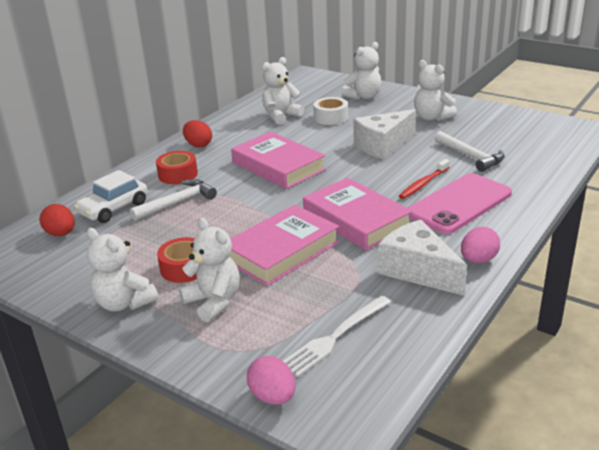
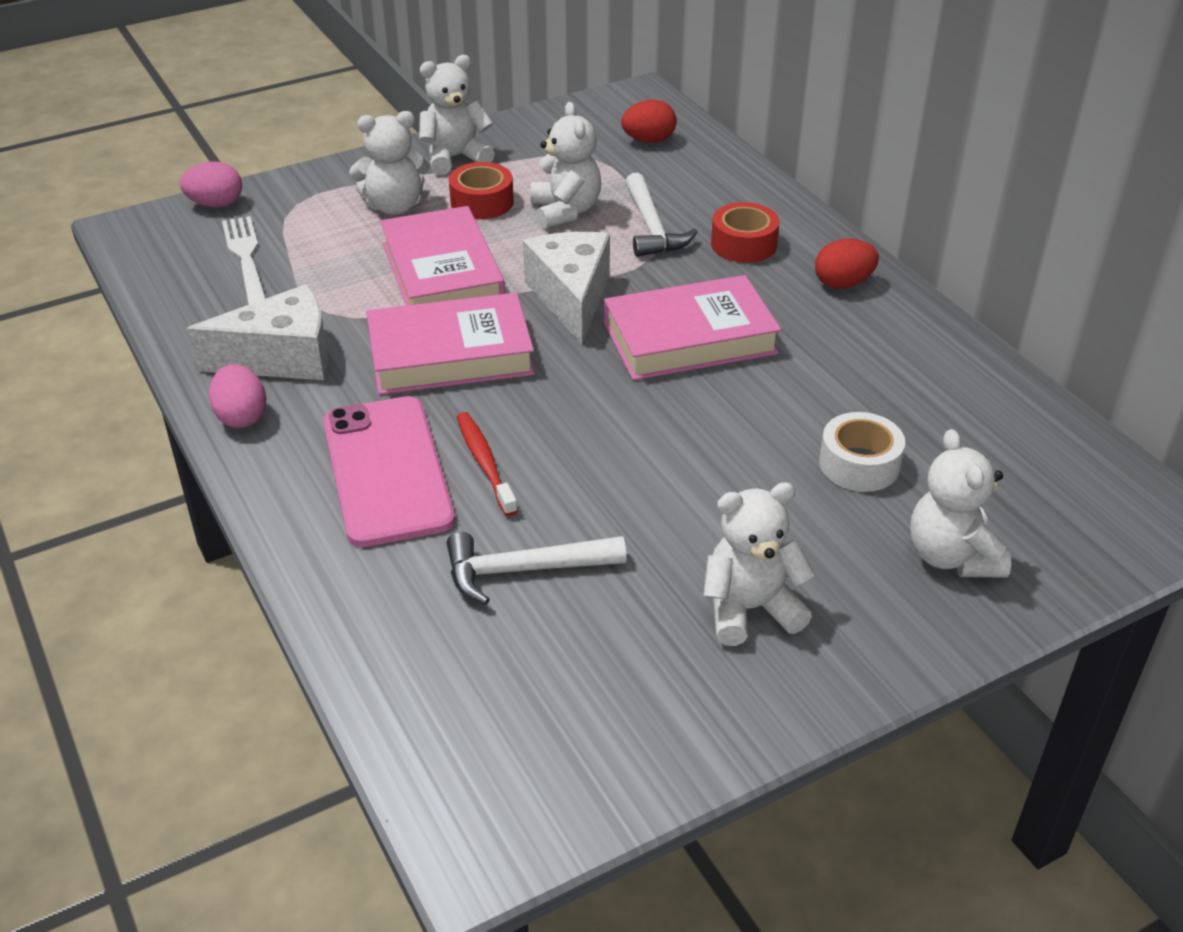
camera: 115 degrees right, 10 degrees up
(114, 208) = (682, 181): white car -> none
(281, 116) = (913, 404): white teddy bear -> white teddy bear (565, 211)
(383, 145) = (670, 479): white cheese -> white cheese (571, 297)

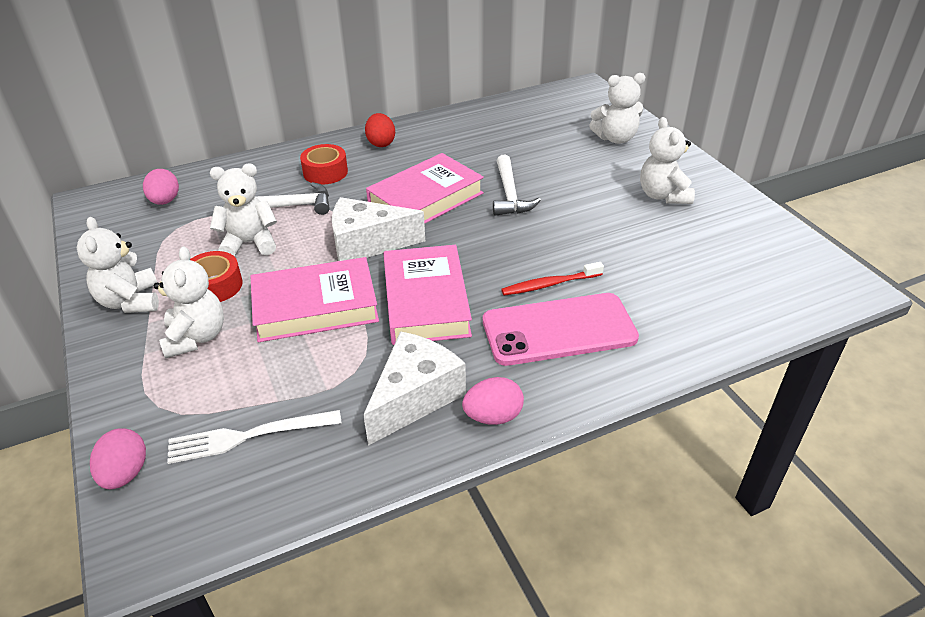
camera: 85 degrees left, 0 degrees up
(282, 358) = (415, 397): white cheese -> white cheese turned 45 degrees clockwise
(524, 570) = (647, 269): white hammer -> white hammer (510, 194)
(648, 140) = (165, 201): red egg -> pink egg
(689, 338) = (426, 199): pink book -> pink book turned 60 degrees clockwise
(859, 464) = (548, 155): white tape -> none

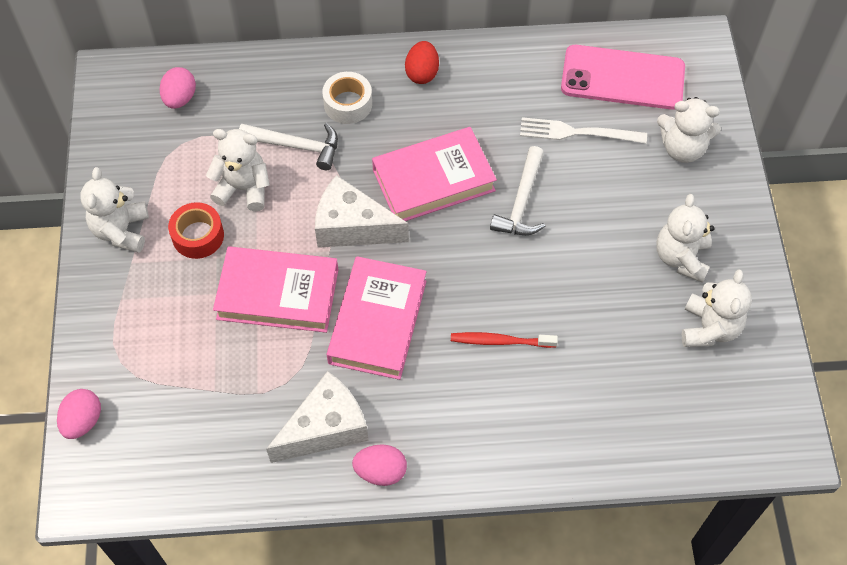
camera: 20 degrees right, 20 degrees up
(196, 337) = (167, 295): white teddy bear -> white teddy bear (709, 328)
(248, 436) = (181, 419): white fork -> white fork (577, 132)
(325, 172) = (348, 104): red tape -> white tape
(559, 329) = (481, 399): pink phone -> pink phone (622, 78)

